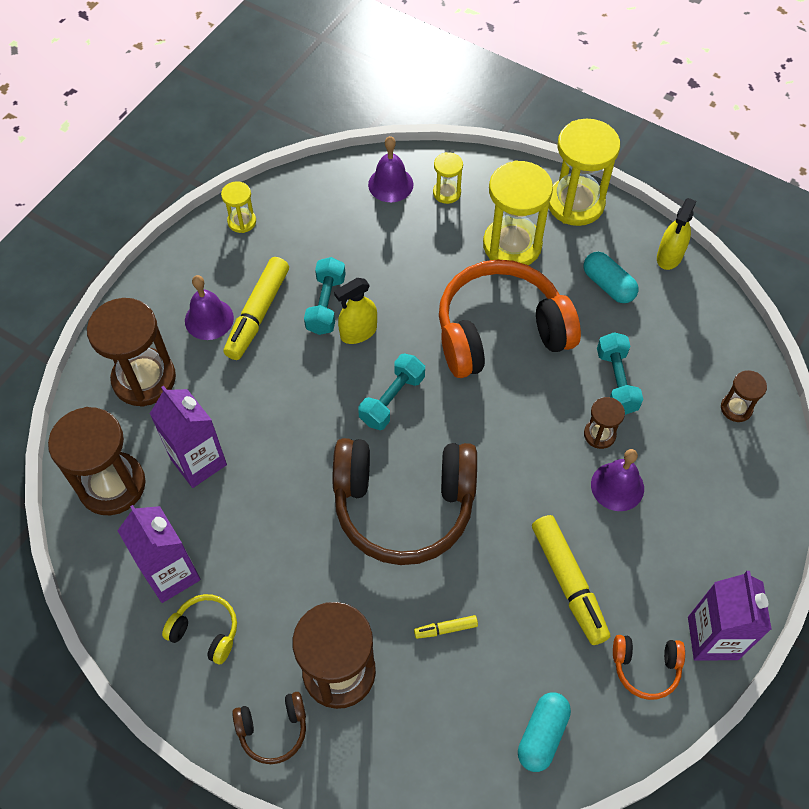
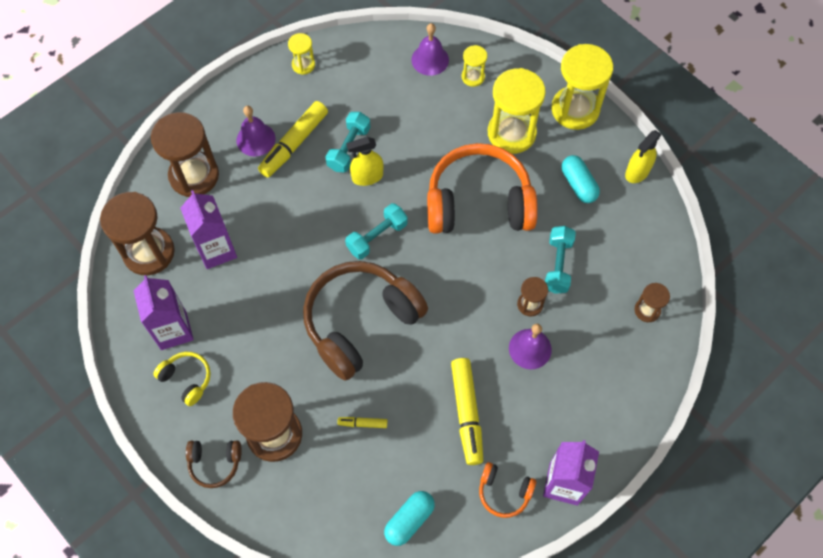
camera: 15 degrees right, 5 degrees up
(404, 505) = (360, 322): brown headphones -> brown headphones turned 120 degrees clockwise

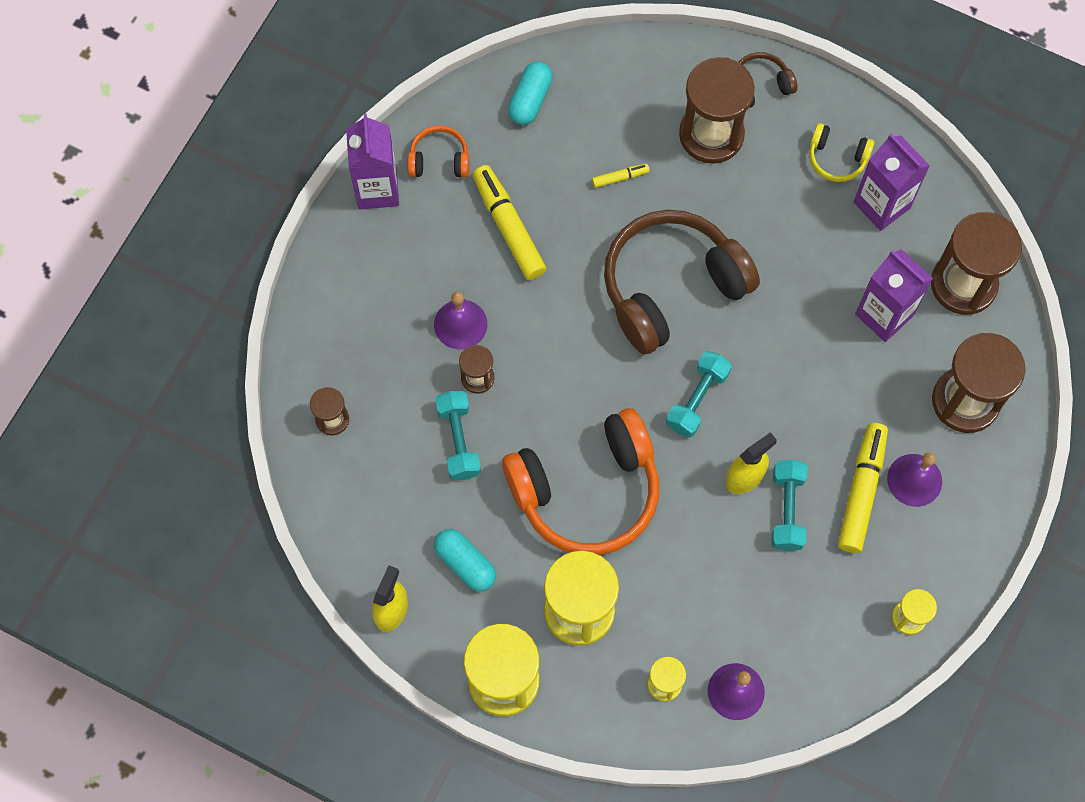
camera: 160 degrees right, 5 degrees up
(360, 322) = (671, 287): brown headphones -> brown headphones turned 150 degrees counterclockwise

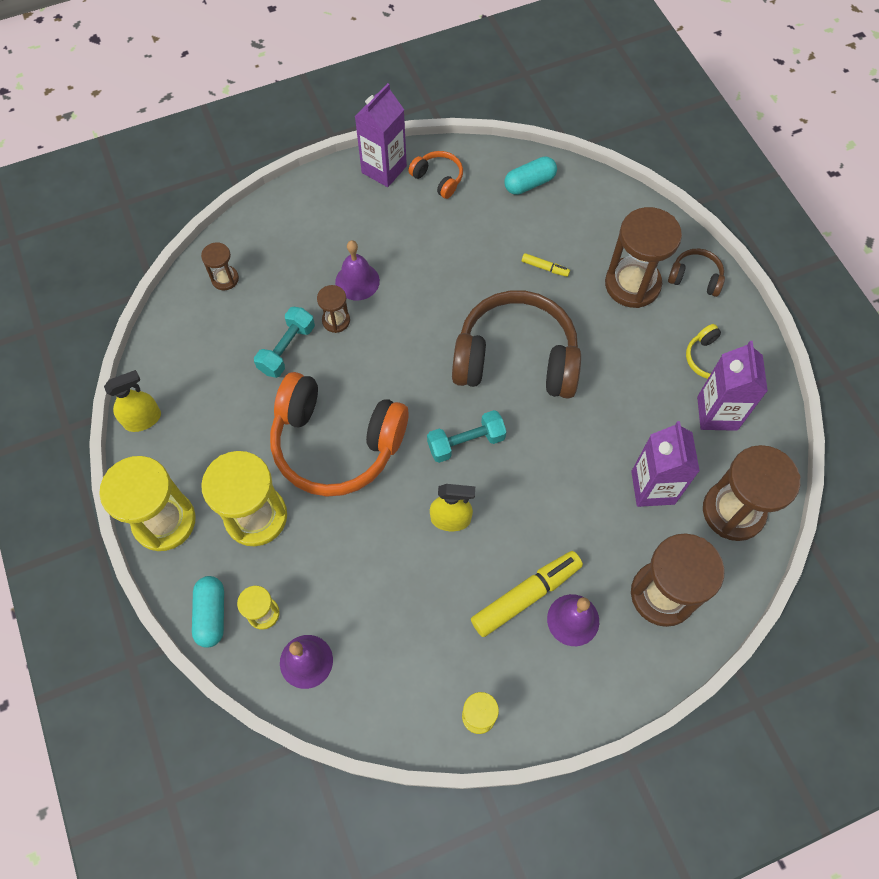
camera: 40 degrees right, 5 degrees down
(465, 563) = (215, 427): turquoise capsule -> turquoise capsule (211, 614)
(508, 227) = (443, 247): yellow marker -> none
(787, 510) = (460, 565): turquoise dumbbell -> none

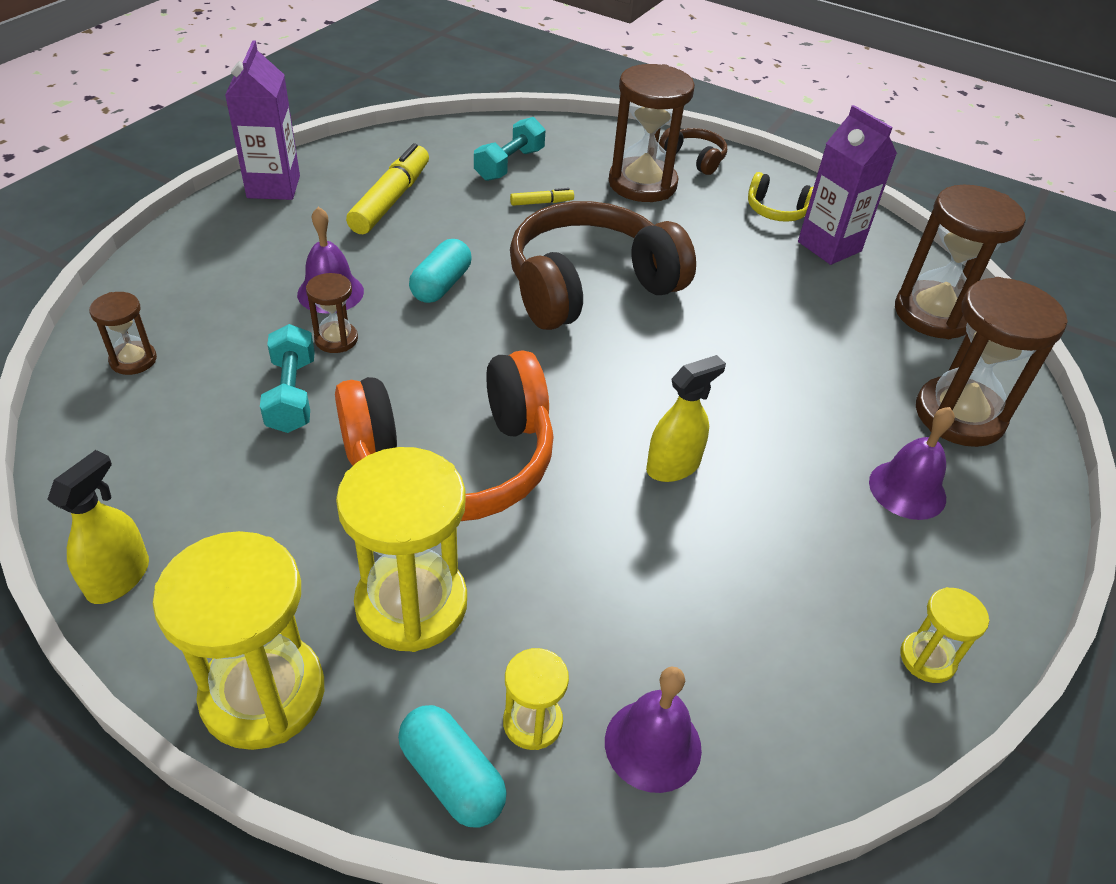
camera: 40 degrees left, 20 degrees down
(438, 179) = (349, 174): orange headphones -> none
(466, 442) = (613, 383): turquoise dumbbell -> turquoise dumbbell (509, 164)
(525, 596) = (835, 495): yellow marker -> yellow marker (390, 200)
(529, 183) = (456, 146): turquoise capsule -> turquoise capsule (441, 285)
(652, 487) = (843, 330): purple carton -> none
(695, 278) = (694, 159): brown headphones -> brown headphones turned 60 degrees clockwise

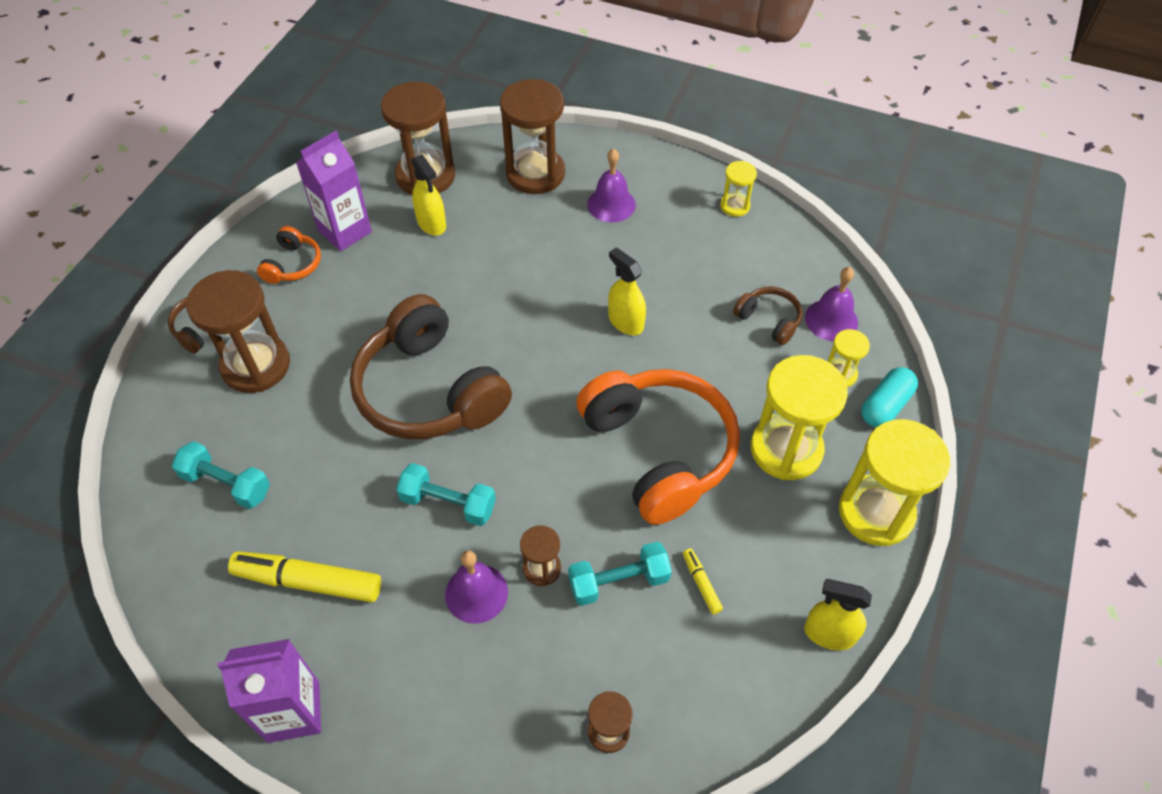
camera: 95 degrees left, 10 degrees up
(441, 285) = (448, 503): turquoise capsule -> turquoise dumbbell
(541, 203) = (299, 444): yellow marker -> yellow marker (701, 583)
(661, 645) = (769, 320): none -> brown headphones
(777, 211) = (293, 264): yellow headphones -> orange headphones
(848, 311) = (431, 223): none -> yellow spray bottle

